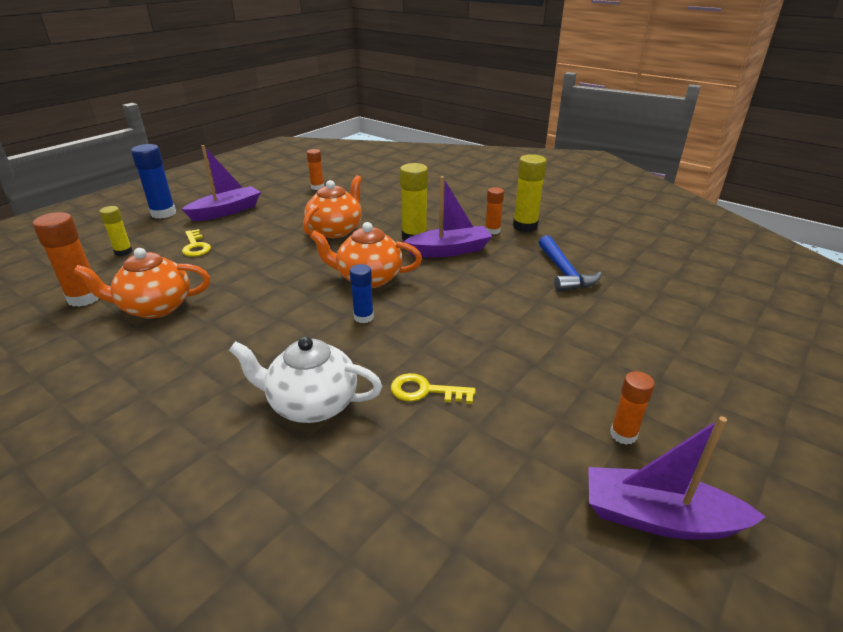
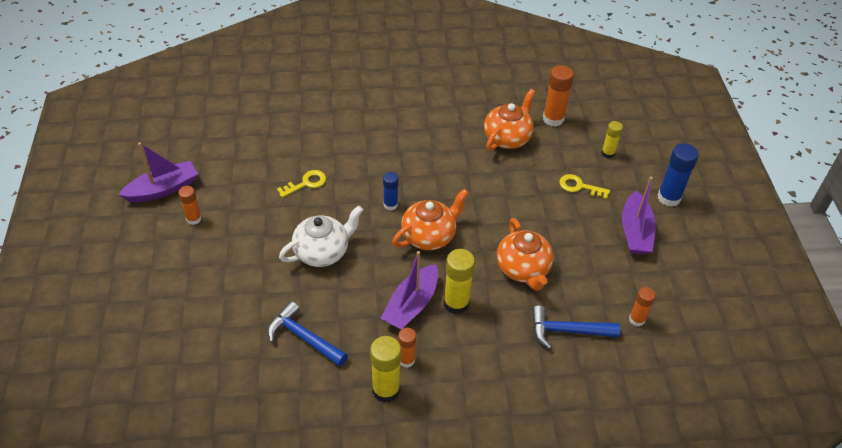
camera: 135 degrees right, 15 degrees up
(311, 404) = (350, 146): white teapot -> white teapot (323, 252)
(365, 200) = (566, 331): none -> blue hammer

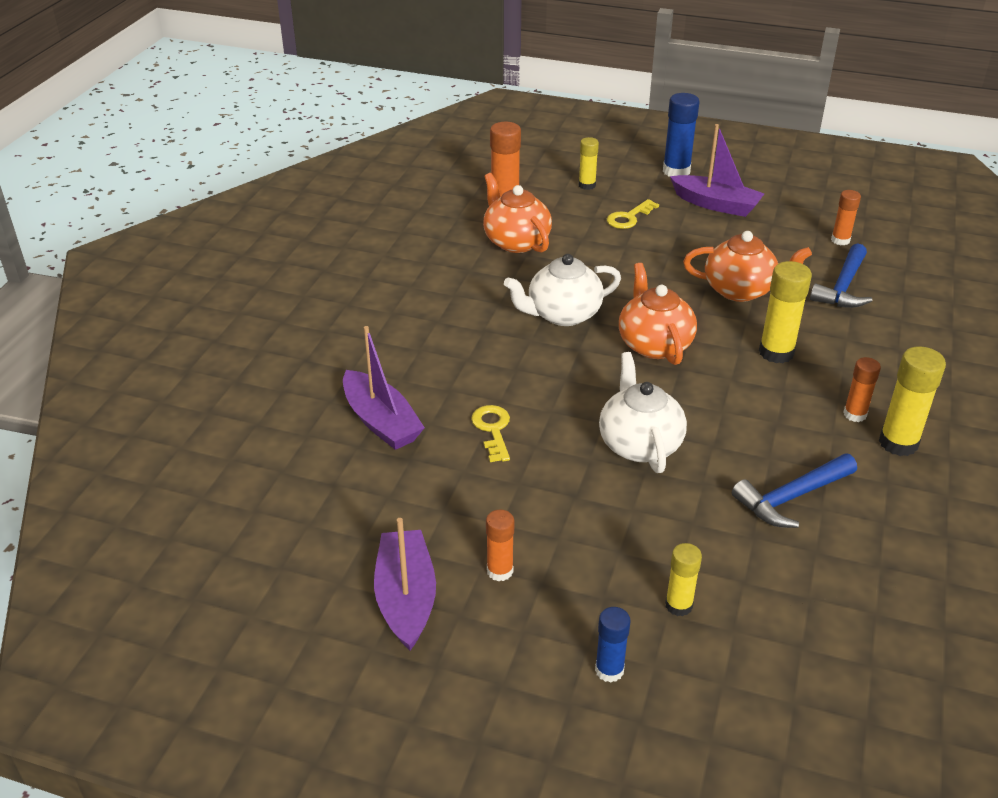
camera: 65 degrees left, 10 degrees down
(192, 300) = (678, 605): none -> yellow glue stick
(390, 205) = (580, 362): blue glue stick -> blue glue stick (609, 670)
(411, 305) = (766, 388): purple boat -> purple boat (381, 421)
(437, 183) = (562, 314): none -> white teapot

